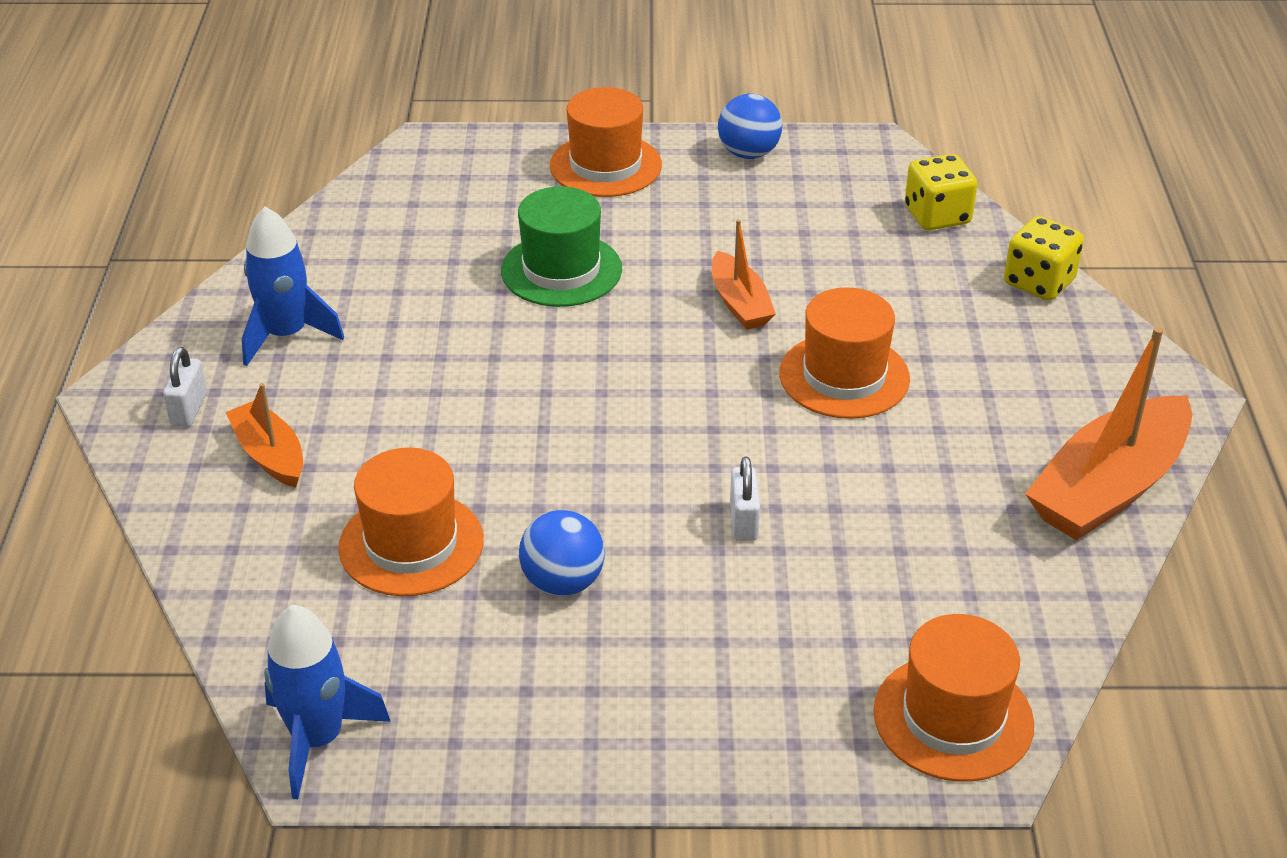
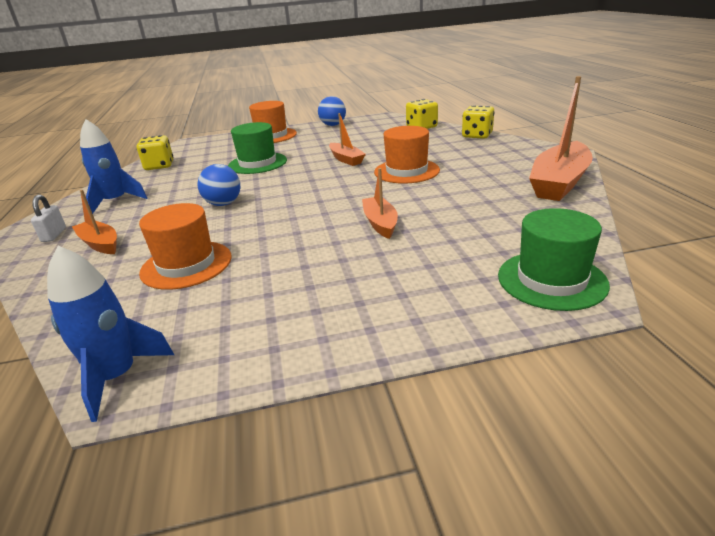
camera: 10 degrees left, 10 degrees down
(365, 228) = (159, 166): none -> yellow dice
(563, 582) = (283, 264): blue ball -> blue ball (223, 204)
(743, 521) = (380, 223): white padlock -> orange boat
(953, 718) = (551, 280): orange hat -> green hat

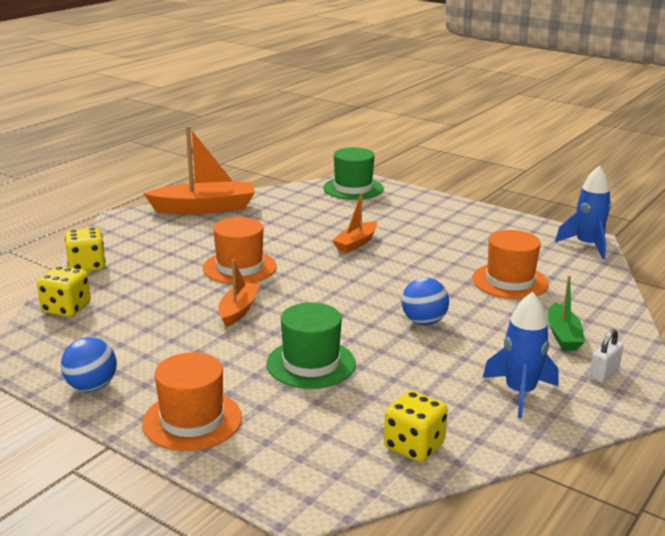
camera: 135 degrees left, 5 degrees down
(100, 244) = (563, 335): orange boat -> green boat

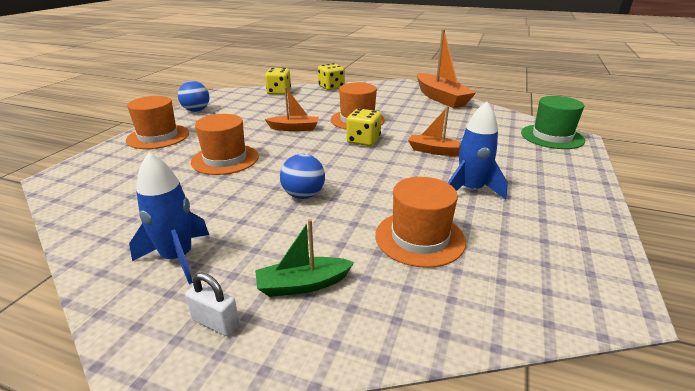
camera: 75 degrees right, 5 degrees up
(311, 363) = (225, 159): green hat -> orange hat
(414, 446) = (105, 209): yellow dice -> yellow dice (363, 141)
(587, 245) = (594, 302): blue rocket -> blue rocket (470, 190)

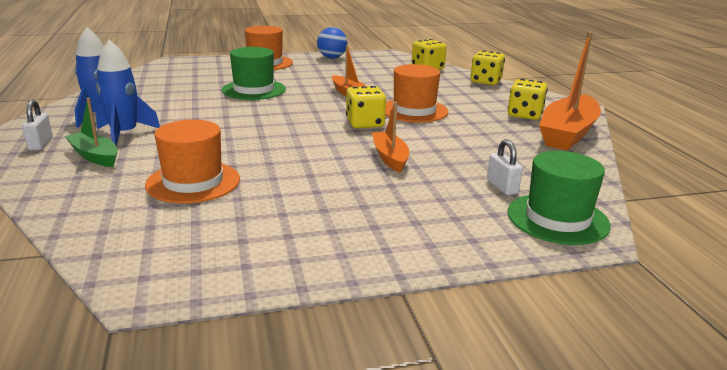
camera: 55 degrees right, 5 degrees down
(225, 159) = (253, 90): orange hat -> green hat
(303, 195) = (222, 127): blue ball -> none
(401, 97) = (525, 115): none -> yellow dice
(470, 190) = (314, 189): blue rocket -> blue rocket (124, 135)
(504, 136) = (502, 187): none -> white padlock

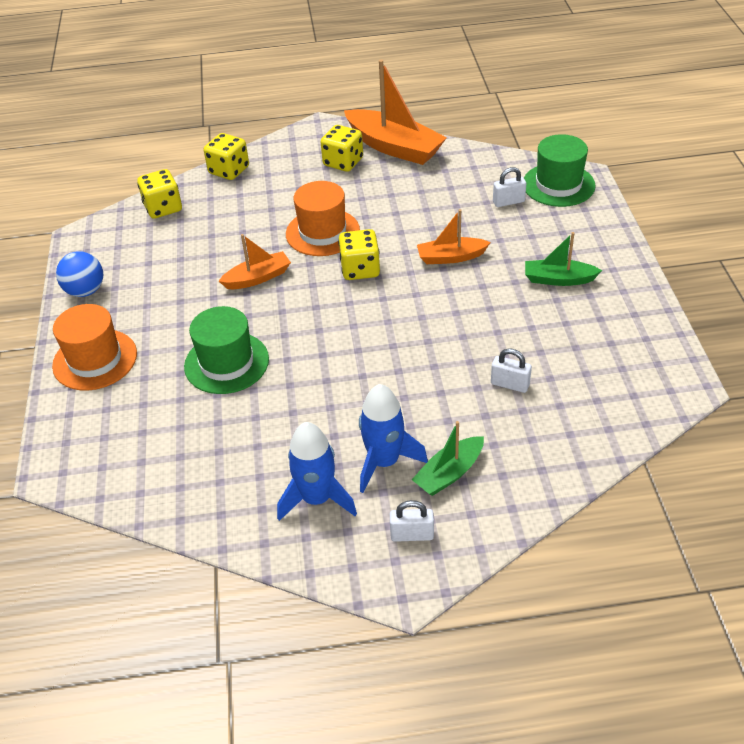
camera: 80 degrees left, 20 degrees up
(193, 182) = (510, 384): orange hat -> white padlock
(360, 212) = (558, 279): none -> green boat

